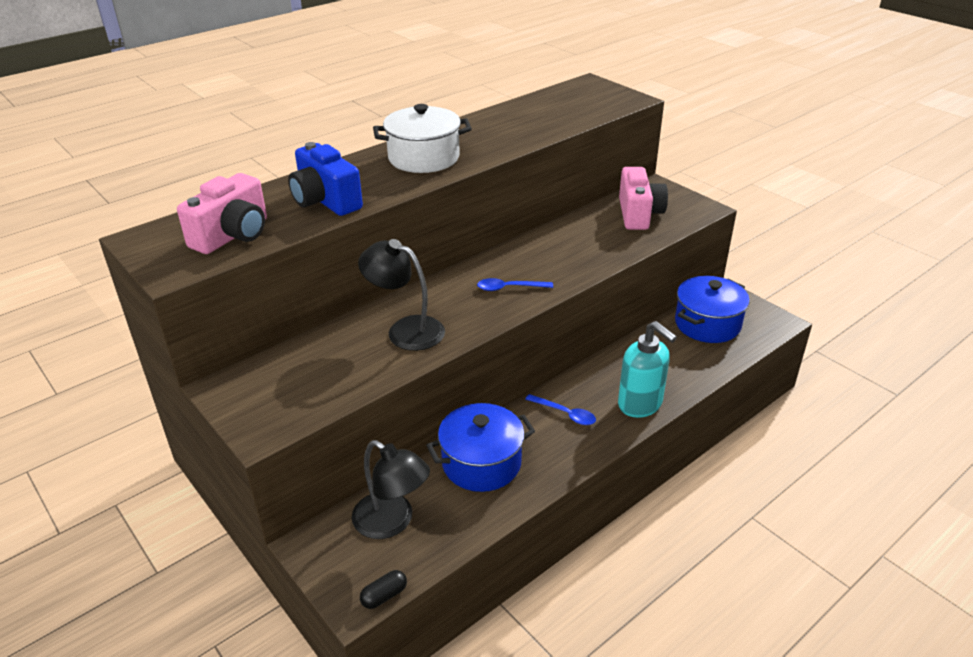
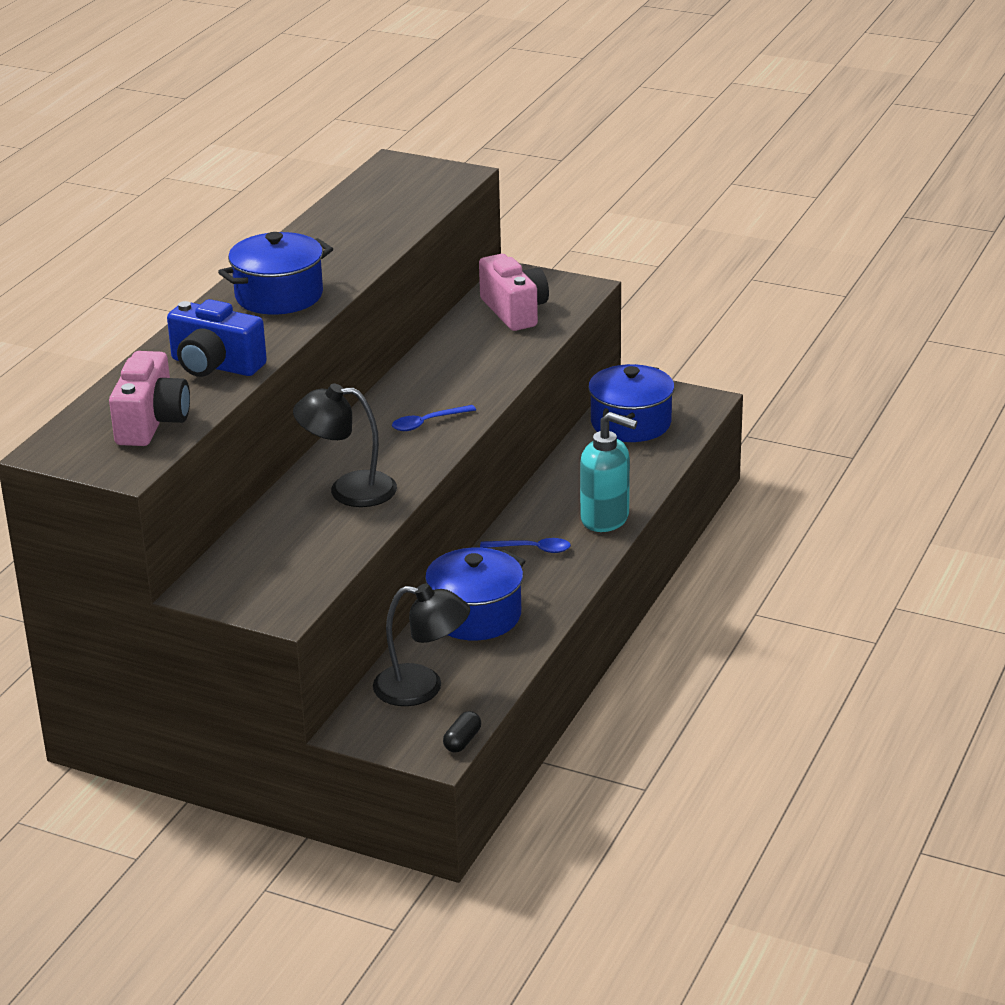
camera: 25 degrees left, 5 degrees down
(424, 158) = (279, 296): white pot -> blue pot

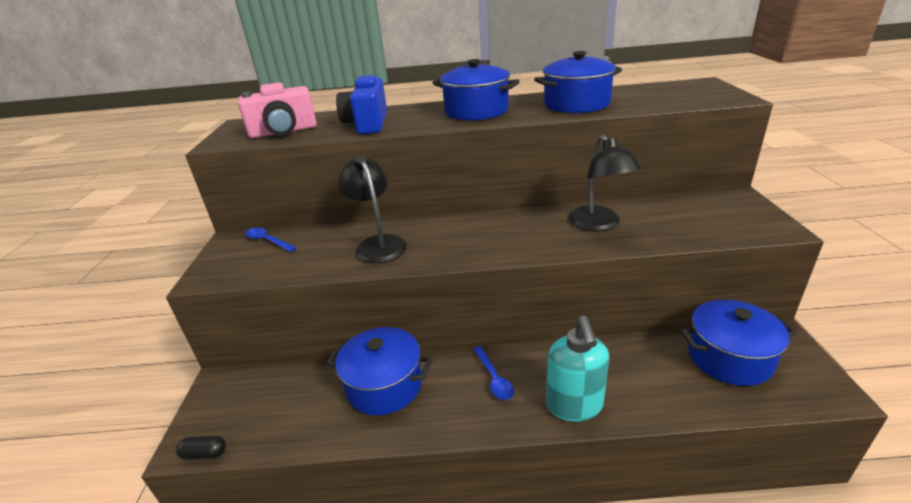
camera: 65 degrees right, 0 degrees up
(350, 241) = (576, 104): none -> blue pot
(422, 688) = (277, 397): black lamp -> black lamp (599, 224)
(427, 423) = (492, 240): blue spoon -> blue spoon (268, 241)
(514, 311) = (691, 215): pink camera -> none

